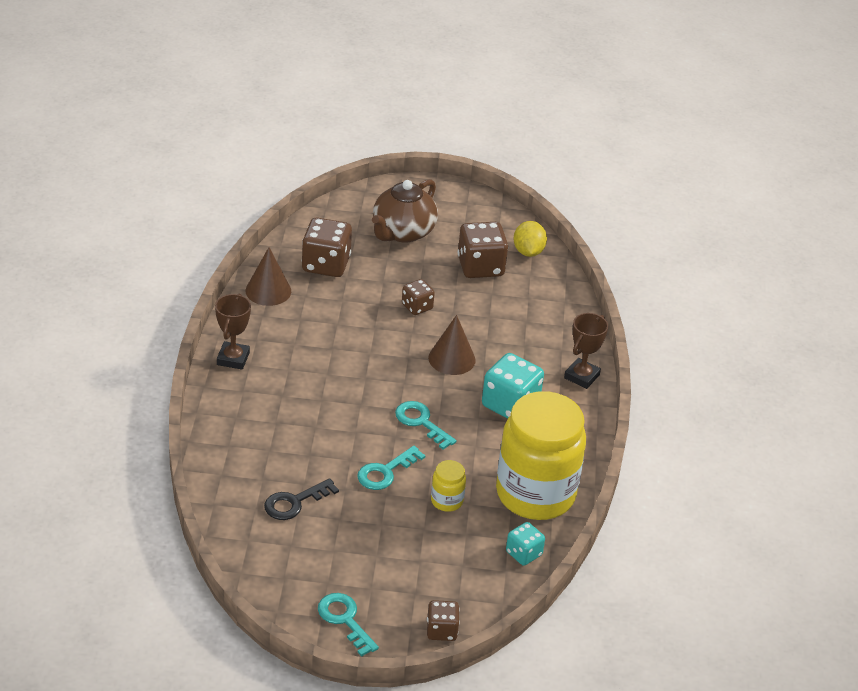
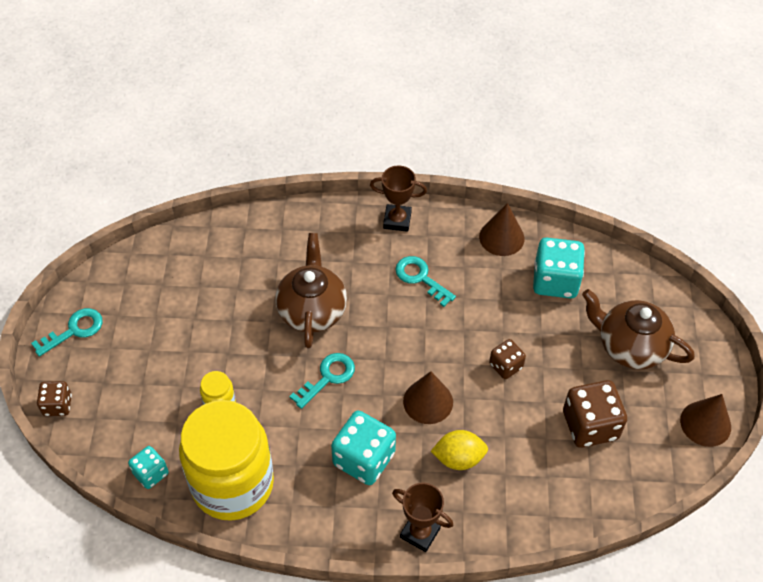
camera: 90 degrees right, 15 degrees up
(294, 502) = (213, 283): black key -> none
(326, 264) = (555, 281): brown dice -> turquoise dice
(340, 428) = (312, 310): none -> brown teapot
(385, 472) = (256, 350): turquoise key -> turquoise key (420, 278)
(481, 206) = (705, 423): none -> brown cone
(528, 252) = (632, 476): yellow lemon -> yellow lemon (458, 458)

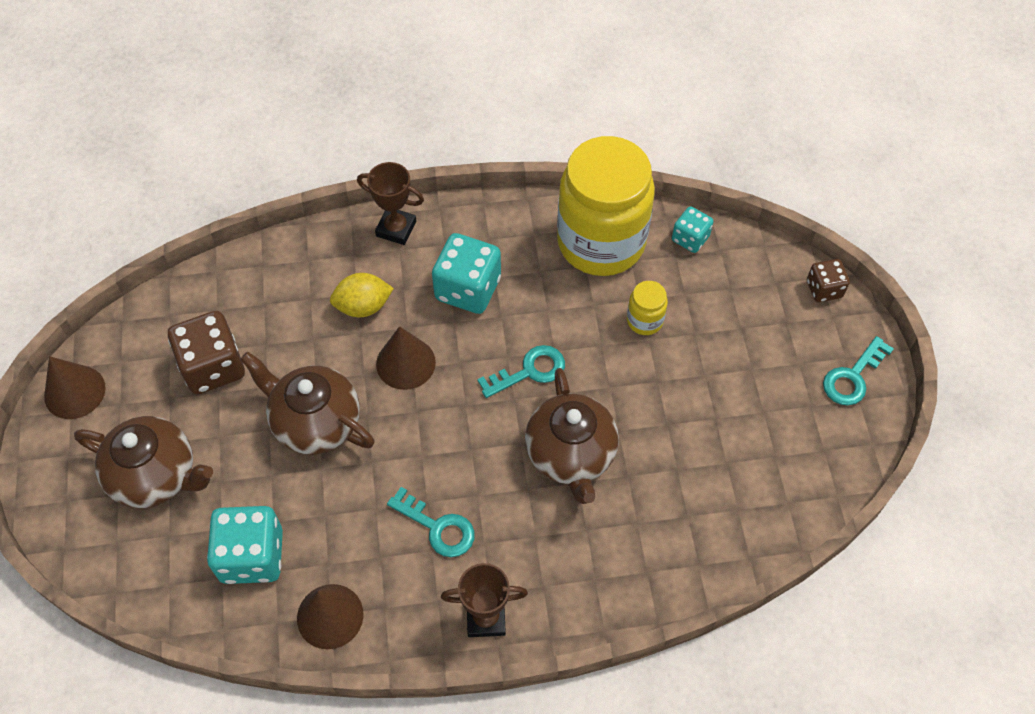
camera: 170 degrees right, 5 degrees up
(328, 377) = (529, 371): turquoise key -> turquoise key turned 150 degrees counterclockwise
(505, 366) = (315, 422): brown dice -> brown teapot

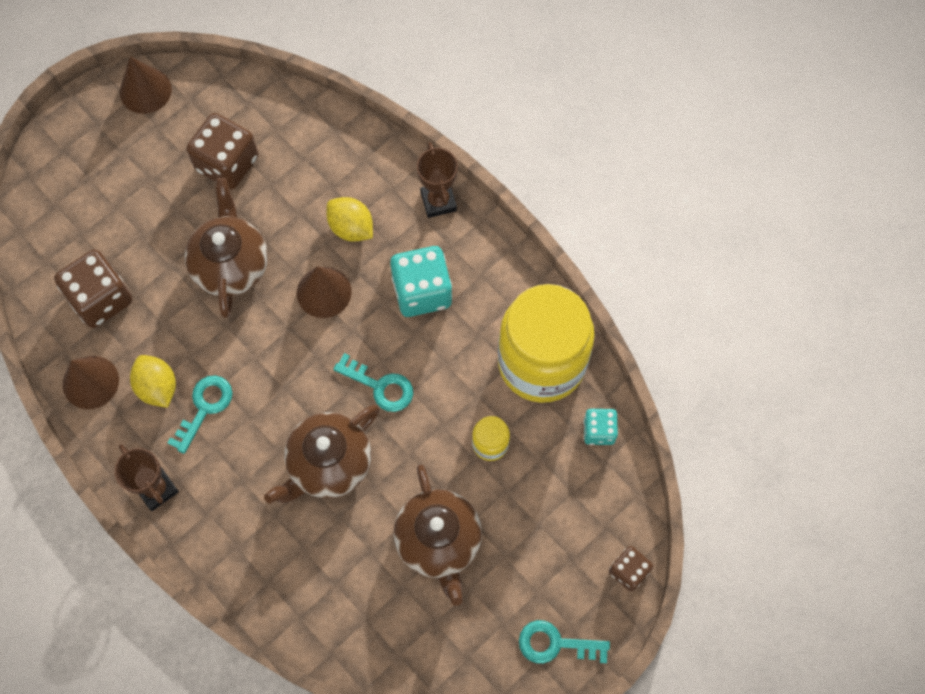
camera: 55 degrees right, 10 degrees up
(156, 475) = (118, 191): brown teapot -> brown teapot (439, 541)
(252, 556) = (101, 299): turquoise dice -> brown dice
(384, 557) = (157, 387): none -> yellow lemon
(437, 527) = (204, 408): turquoise key -> turquoise key turned 150 degrees counterclockwise

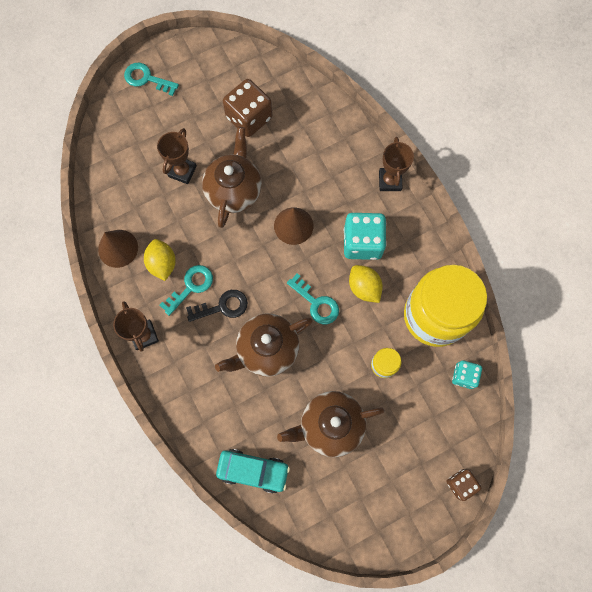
camera: 15 degrees right, 5 degrees up
(101, 299) = (139, 192): brown dice -> none
(145, 90) = (205, 52): brown cone -> none
(154, 257) = (182, 171): none -> brown trophy
(254, 423) = (222, 307): none -> black key
(350, 628) = (253, 470): none -> turquoise car
(351, 228) = (324, 184): yellow lemon -> yellow lemon (364, 287)
(439, 541) = (330, 425): brown teapot -> brown teapot turned 75 degrees clockwise
(555, 644) = (395, 522): turquoise key -> turquoise key (147, 79)

